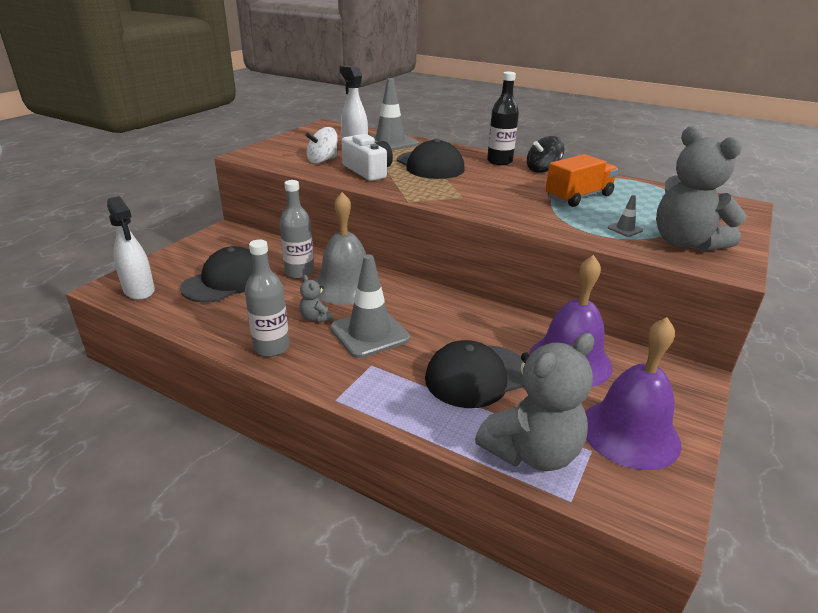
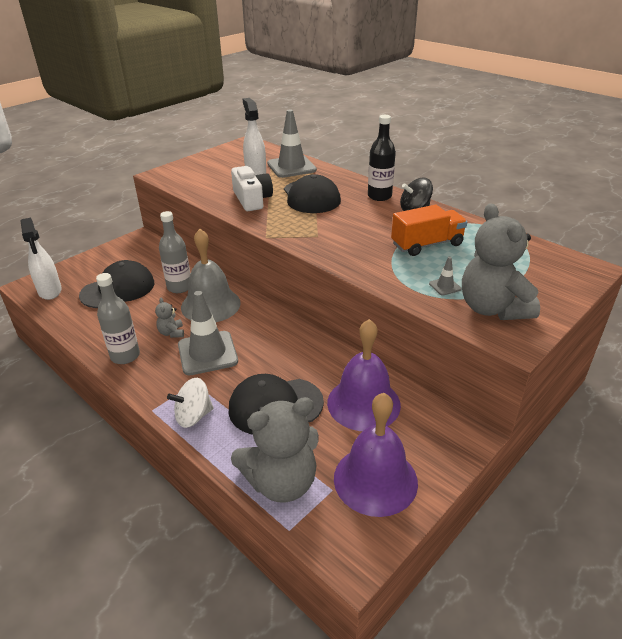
camera: 15 degrees right, 5 degrees up
(322, 160) = (220, 185): white spinning top -> white spinning top (193, 416)

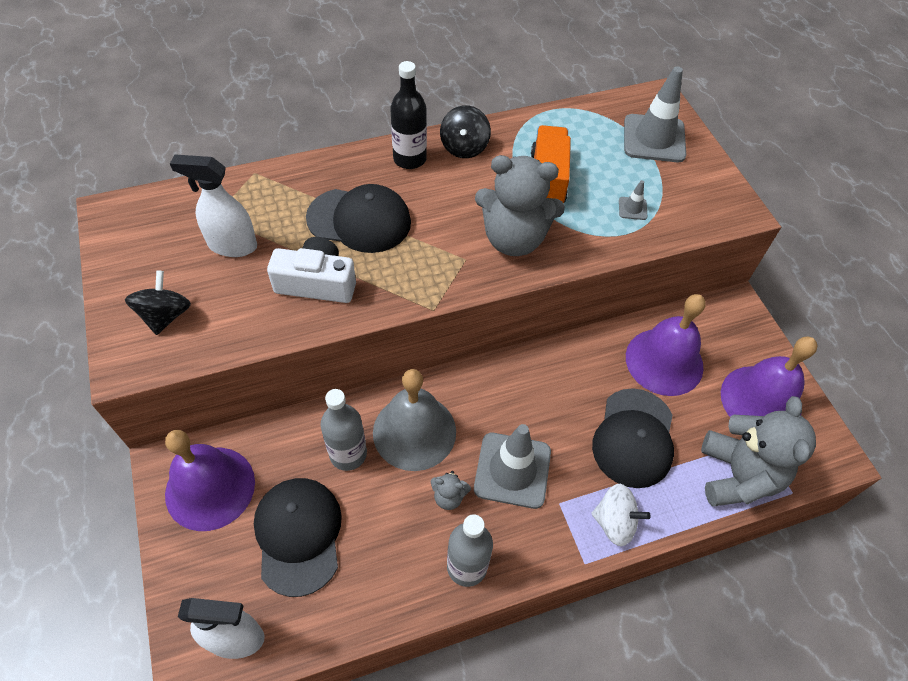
camera: 65 degrees left, 20 degrees up
(133, 254) = (210, 488): none -> purple bell
(193, 416) = (614, 522): white spinning top -> white spinning top turned 75 degrees counterclockwise
(195, 173) = (165, 316): none -> black spinning top
(291, 167) = (250, 200): grey traffic cone -> grey traffic cone (654, 139)
(492, 308) = (685, 197): grey teddy bear -> grey teddy bear (514, 239)

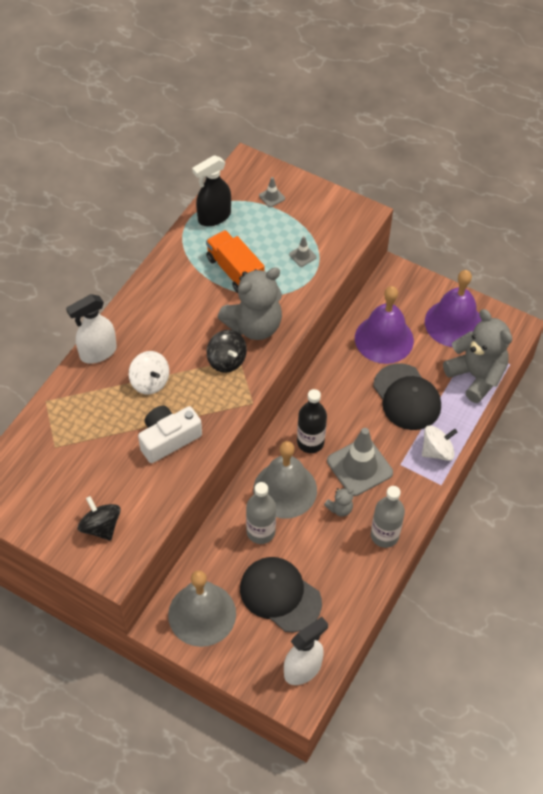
camera: 40 degrees left, 0 degrees up
(210, 488) = (202, 614): purple bell -> grey bell
(232, 245) = (89, 456): white spray bottle -> white spray bottle (98, 352)
(359, 220) = (150, 382): black cap -> white spinning top
(409, 159) = (136, 318): black bottle -> black bottle (310, 442)
(464, 147) = (162, 285): black spinning top -> black spinning top (226, 360)
(577, 121) = (214, 217): none -> black spray bottle
(654, 139) = (272, 197): grey traffic cone -> grey traffic cone, size x0.43

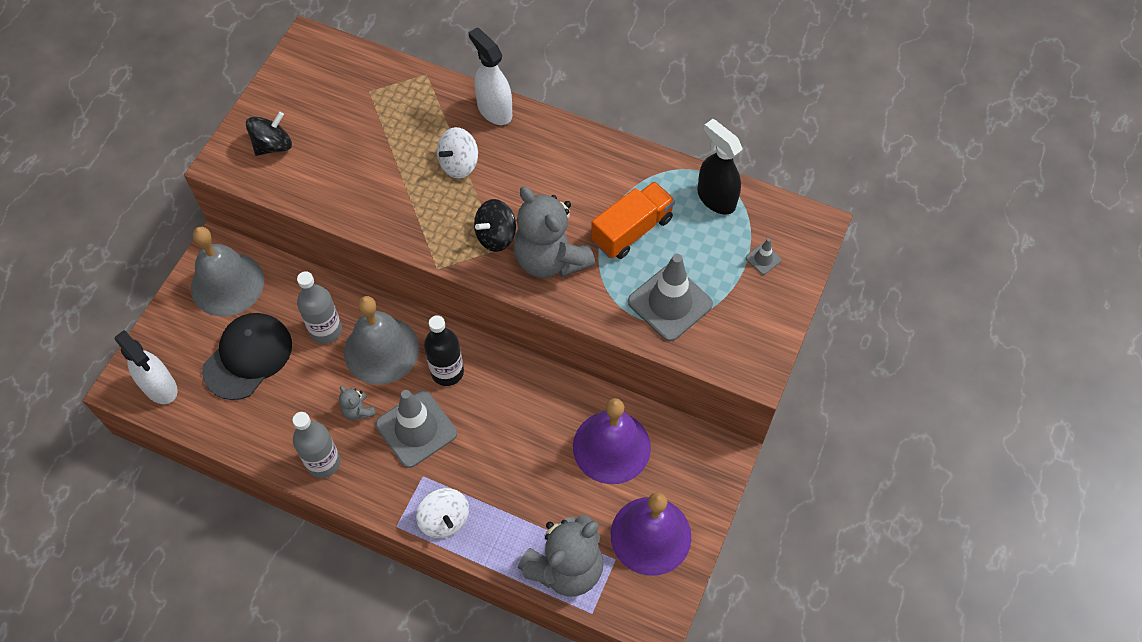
camera: 85 degrees right, 5 degrees up
(168, 439) = (383, 191): white camera -> none
(302, 256) = (670, 303): grey traffic cone -> grey traffic cone, size x2.34
(407, 397) = (523, 479): black cap -> none

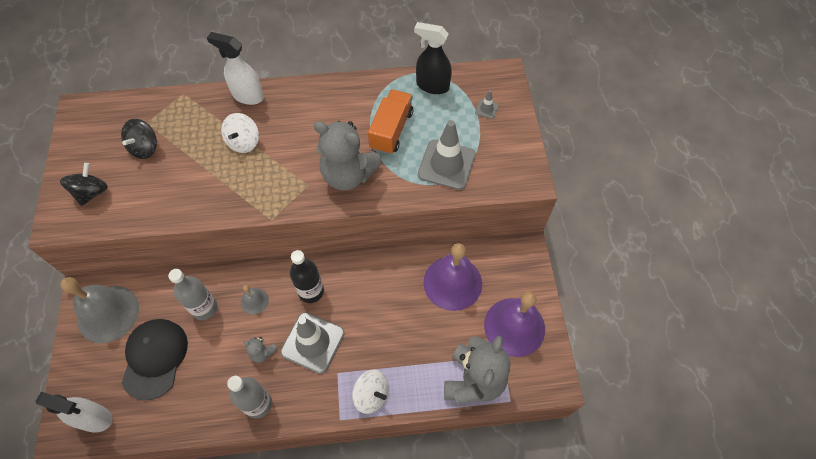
camera: 30 degrees left, 0 degrees up
(381, 350) = (254, 301): grey bell -> grey bell, size x0.47
(496, 236) = (300, 177): black spinning top -> black spinning top (145, 148)

